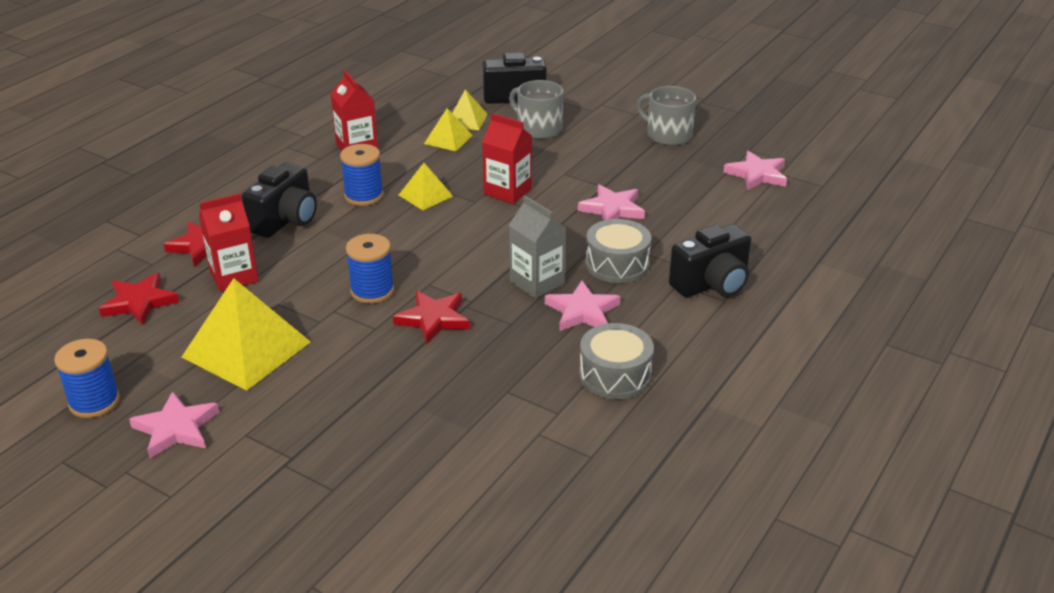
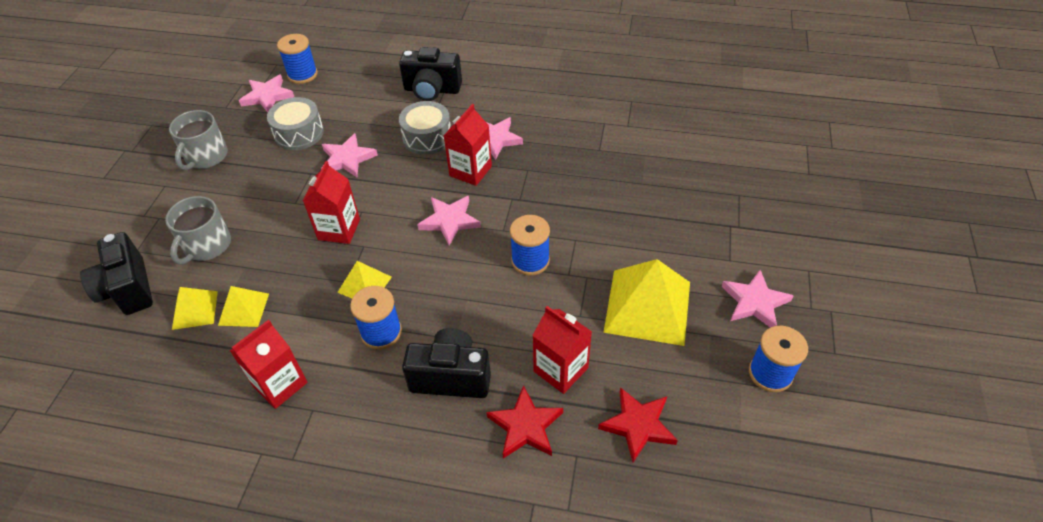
camera: 110 degrees left, 15 degrees up
(433, 319) = (546, 211): red star -> none
(469, 254) = (450, 221): none -> pink star
(537, 282) = (470, 171): grey carton -> red carton
(615, 375) = (554, 109): grey drum -> grey drum (299, 133)
(712, 284) = (432, 90): black camera -> black camera turned 150 degrees clockwise
(791, 199) = (302, 75): none -> blue spool

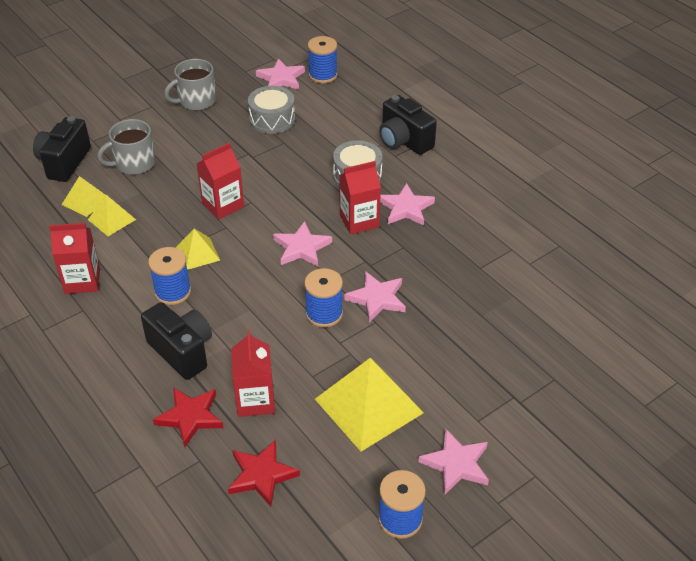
camera: 40 degrees right, 5 degrees down
(347, 159) = (283, 158): pink star -> pink star (377, 299)

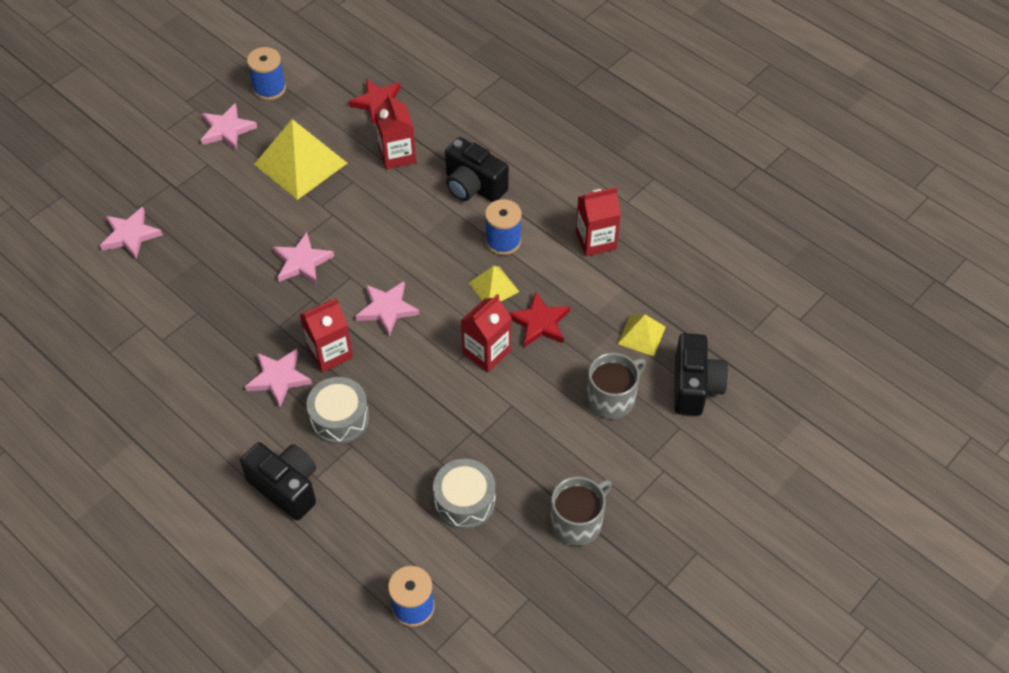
camera: 170 degrees right, 10 degrees up
(111, 219) = (601, 315): yellow pyramid -> none
(190, 417) = (447, 135): red star -> red star (539, 322)
(281, 78) = (472, 589): pink star -> pink star (130, 235)
(324, 314) = (351, 239): blue spool -> none

